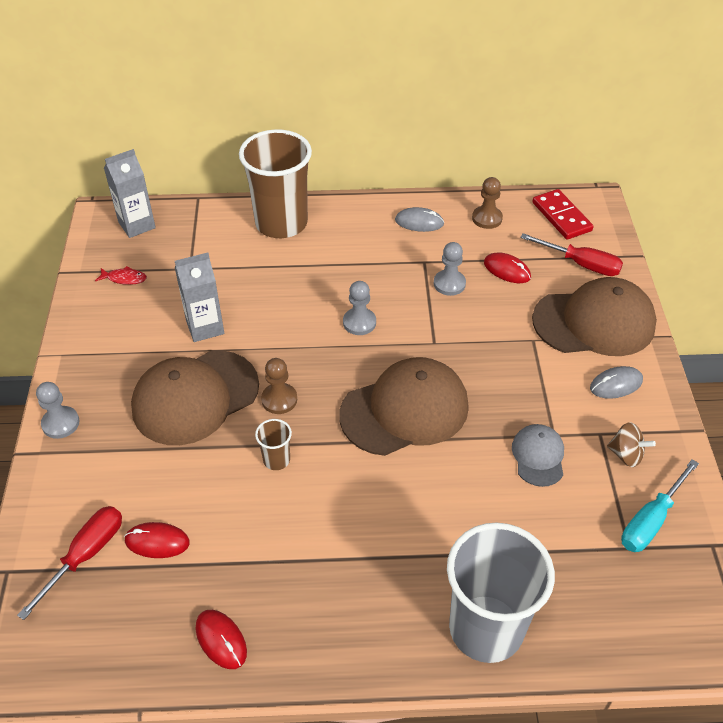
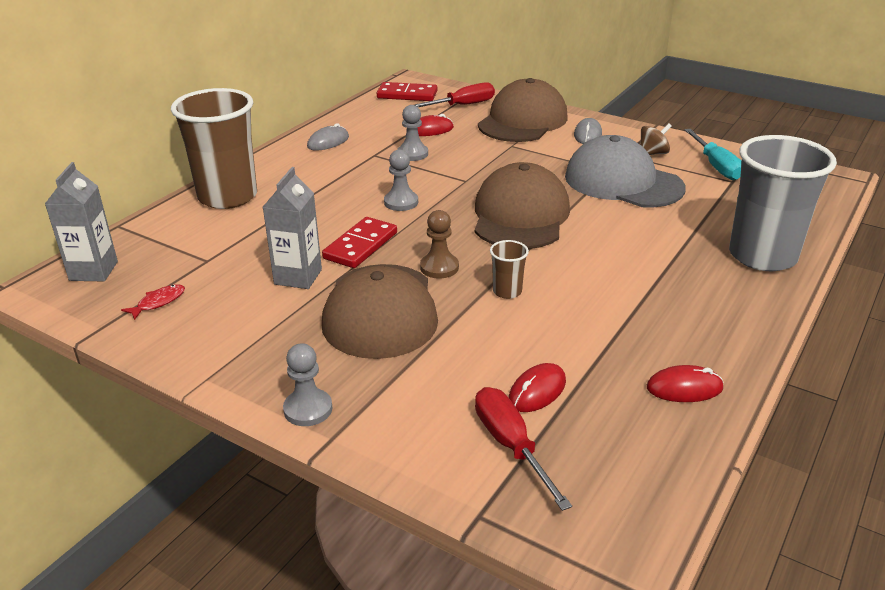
camera: 55 degrees left, 15 degrees down
(273, 336) = (361, 246): none -> red domino
(487, 218) = (366, 118): brown pawn -> none
(538, 456) = (623, 182): grey cap -> grey cap, size x1.97

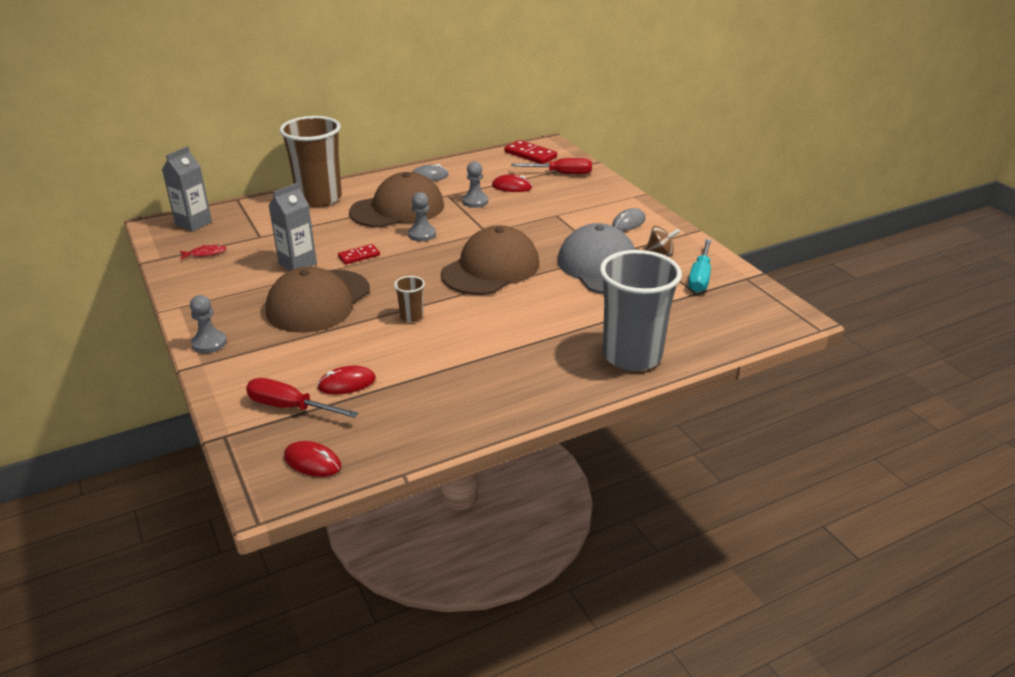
camera: 30 degrees right, 0 degrees up
(361, 246) = (359, 256): red domino -> red domino, size x0.63
(439, 267) = (389, 286): brown pawn -> none
(510, 445) = (290, 407): red screwdriver -> red screwdriver turned 75 degrees counterclockwise
(523, 121) = (591, 198): brown cap -> brown cap (397, 209)
(684, 388) = (440, 418): red mouse -> red mouse (312, 462)

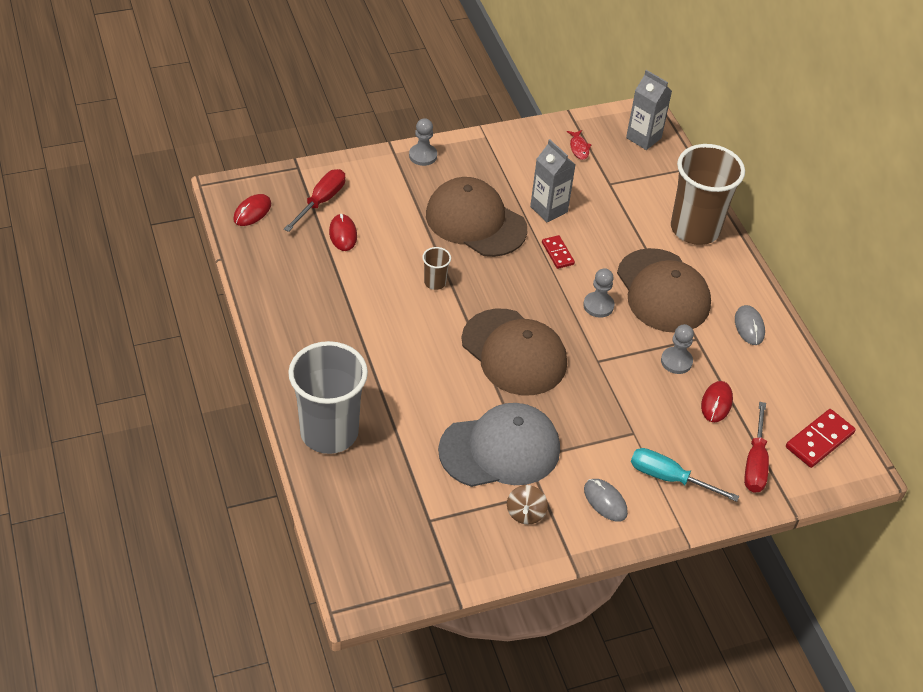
camera: 95 degrees right, 15 degrees up
(700, 277) = (461, 535): turquoise screwdriver -> turquoise screwdriver (669, 478)

